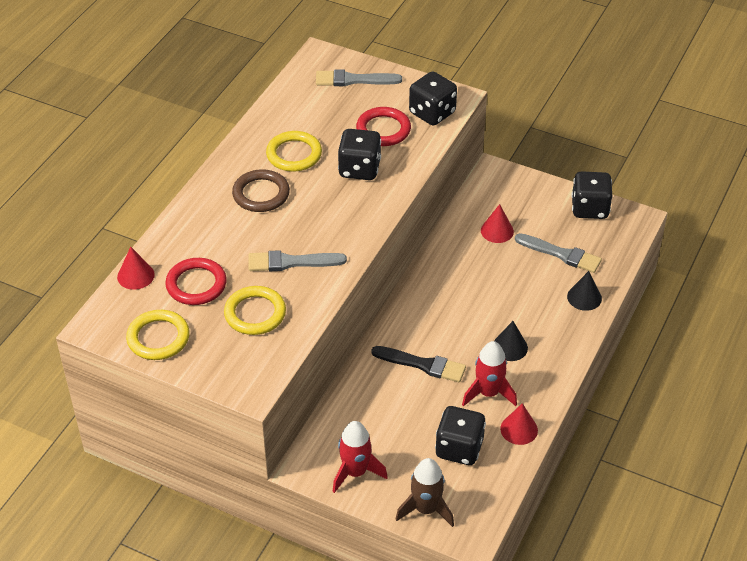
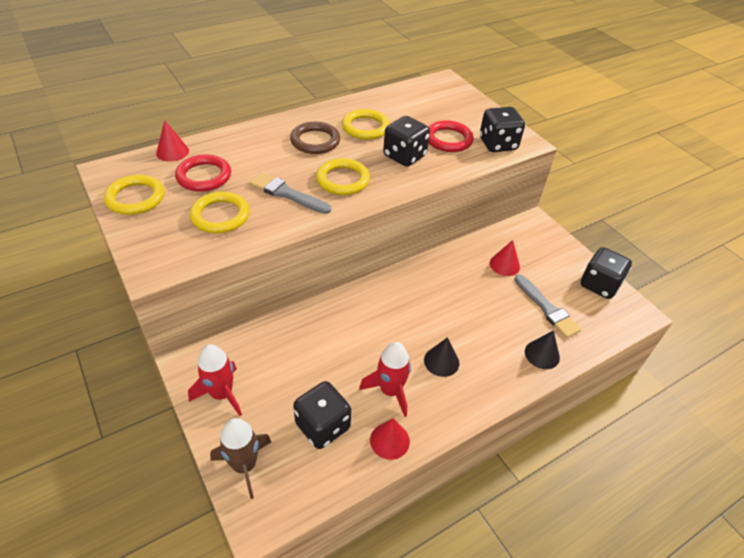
camera: 30 degrees right, 0 degrees up
(327, 223) = (342, 180): none -> yellow ring
(353, 80) = (456, 102): grey brush -> none
(422, 364) = (356, 336): black brush -> none

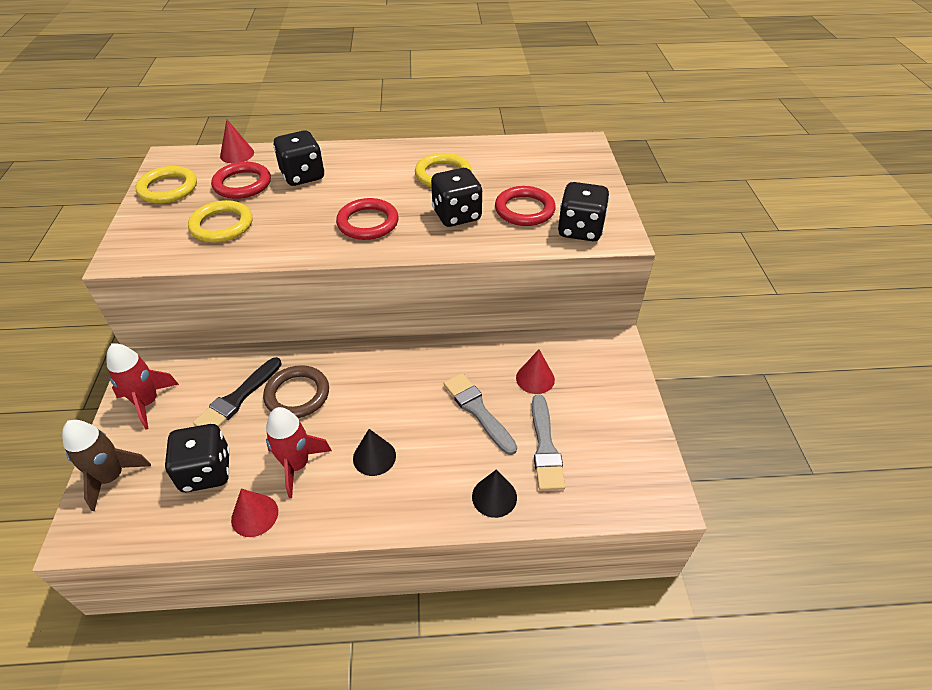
camera: 30 degrees right, 0 degrees up
(287, 194) = (301, 221): grey brush -> grey brush (478, 411)
(298, 360) = (237, 398): none -> black brush
(315, 141) = (377, 176): brown ring -> brown ring (297, 395)
(342, 180) = (368, 223): yellow ring -> red ring
(599, 285) = (638, 444): black dice -> black dice (303, 176)

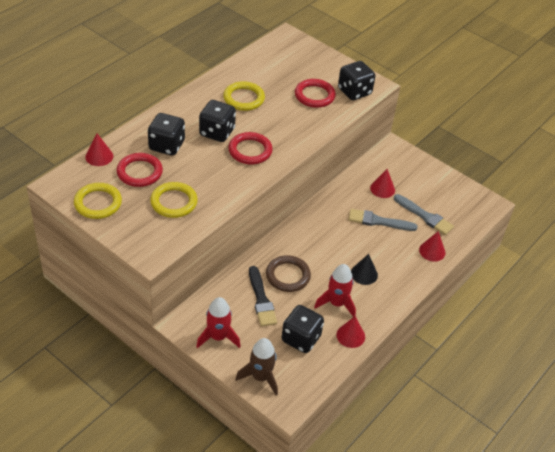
camera: 50 degrees left, 0 degrees up
(456, 215) = (287, 119): black dice -> black dice (217, 132)
(494, 497) = (432, 251): black cone -> red cone

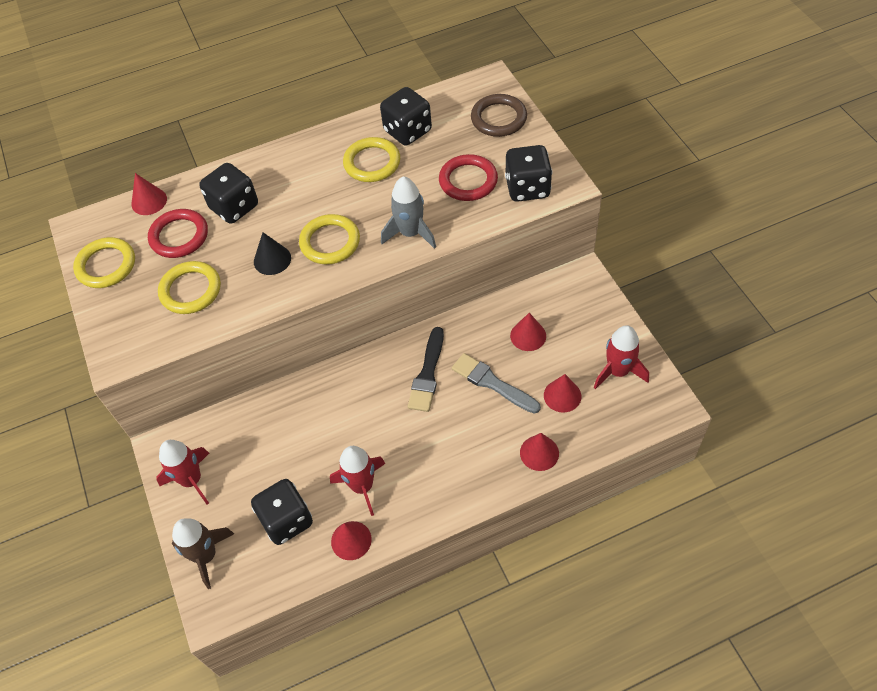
camera: 35 degrees right, 10 degrees up
(217, 132) = (306, 204): black dice -> black dice (407, 131)
(250, 151) = (330, 242): red ring -> yellow ring
(261, 299) = (273, 447): black brush -> black brush (427, 374)
(288, 276) = (326, 424): brown ring -> brown ring (498, 118)
(299, 133) = (410, 233): none -> grey rocket
(364, 274) = (424, 455): black cone -> black cone (272, 259)
(425, 216) = (562, 395): grey brush -> red cone
(448, 194) = (618, 371): none -> red rocket

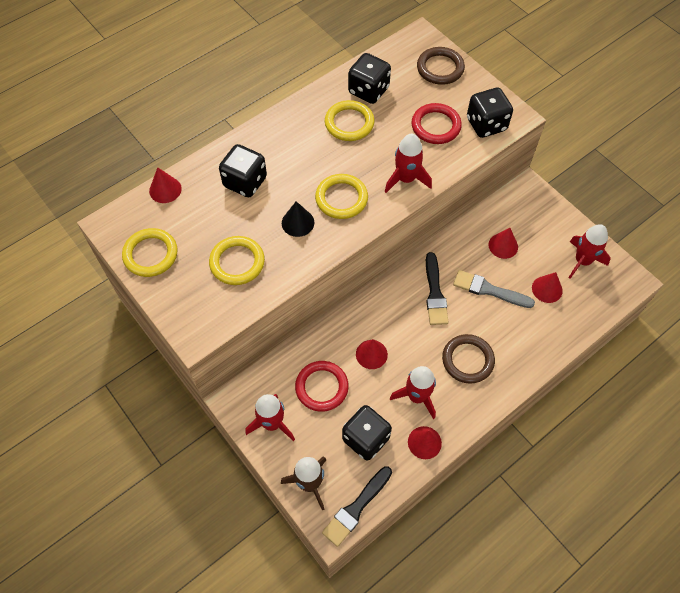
camera: 20 degrees left, 5 degrees up
(179, 236) = (206, 216): red ring -> red ring (321, 387)
(246, 596) = (356, 508): none -> black brush
(410, 233) = (406, 179): grey rocket -> red rocket
(436, 458) = (467, 360): none -> brown ring
(539, 453) = (546, 339): red cone -> red cone (371, 354)

